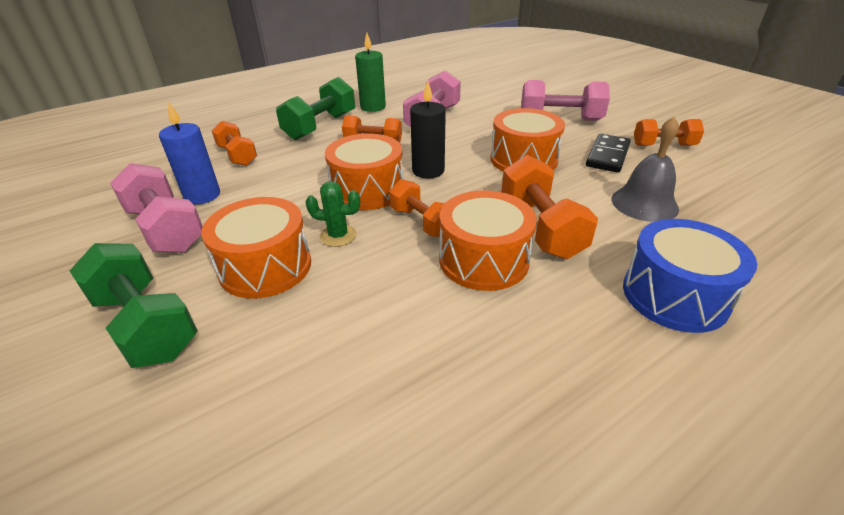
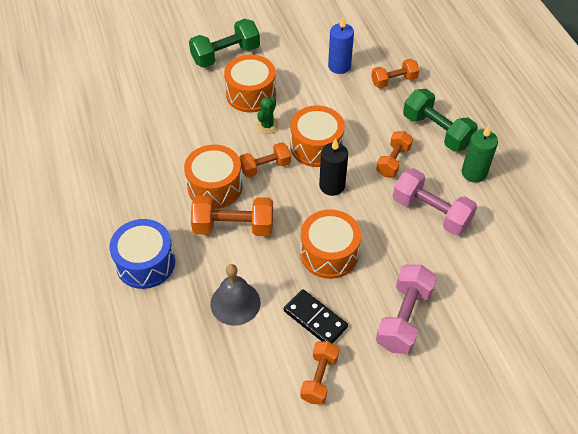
camera: 105 degrees right, 15 degrees up
(166, 229) = (305, 54): pink dumbbell -> none

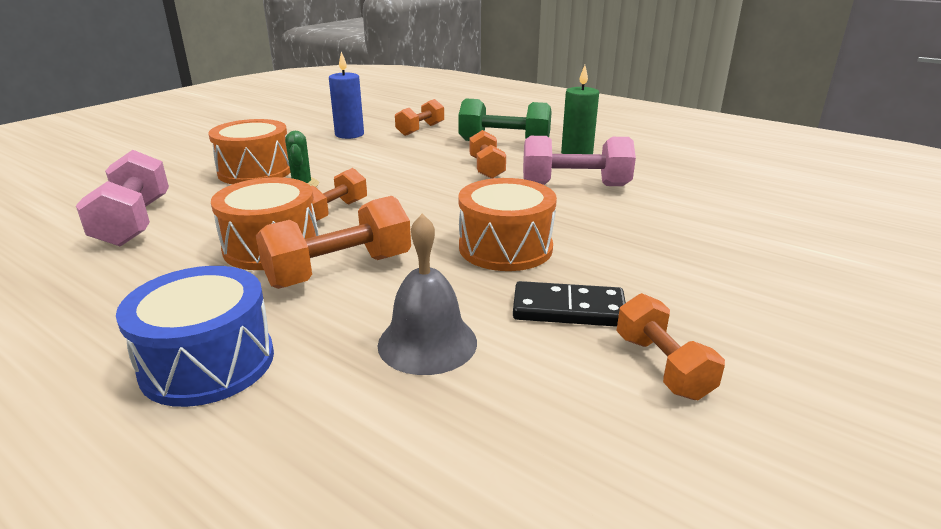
camera: 35 degrees left, 25 degrees down
(225, 55) = (193, 156): green dumbbell -> none
(316, 146) = (384, 182): orange drum -> none
(332, 186) = (439, 200): black candle -> none
(404, 318) = (671, 263): pink dumbbell -> pink dumbbell (134, 222)

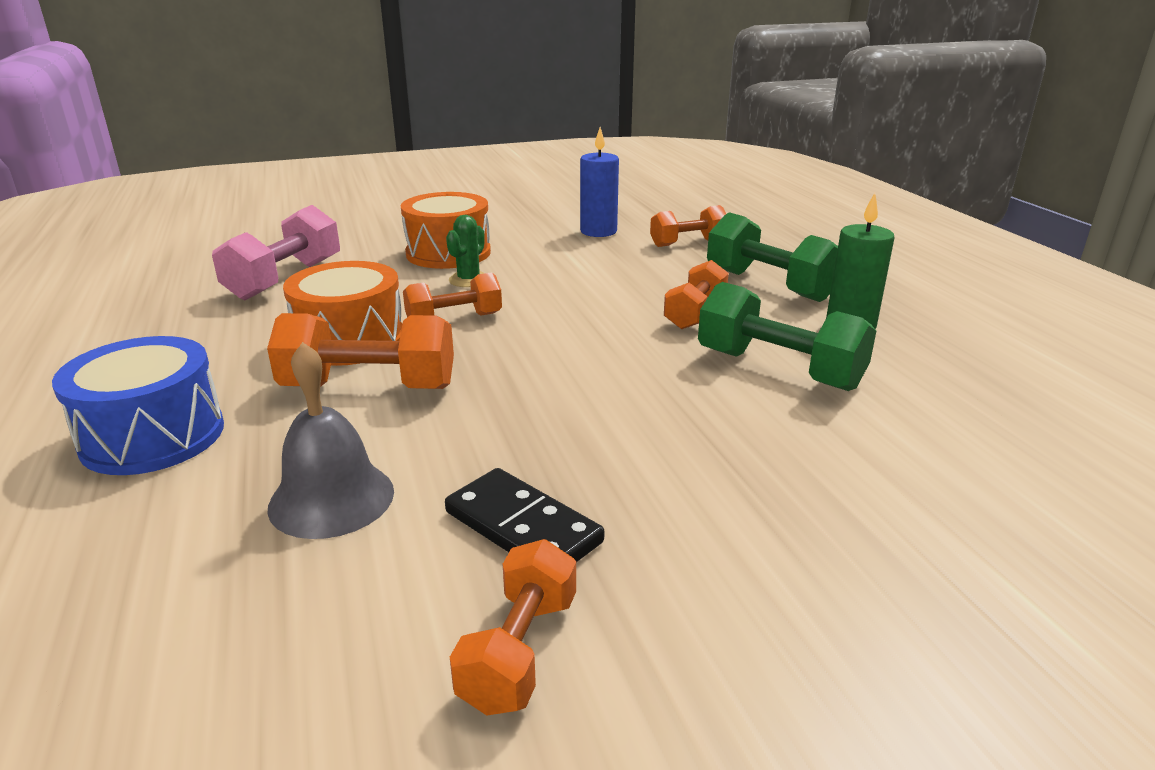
camera: 35 degrees right, 0 degrees up
(505, 247) = (566, 422): orange drum -> none
(575, 185) = (778, 369): pink dumbbell -> green dumbbell

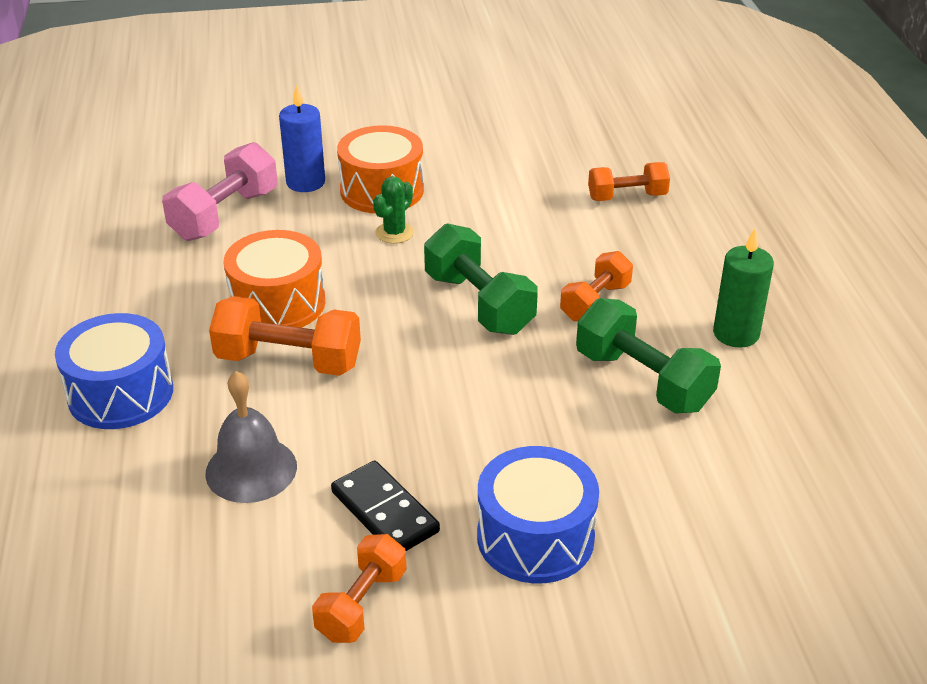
camera: 10 degrees right, 10 degrees up
(454, 319) = (372, 286): orange dumbbell -> none
(598, 231) = (540, 169): blue candle -> blue candle (305, 182)
(732, 533) = (535, 537): none -> blue drum
(769, 285) = (683, 269): green dumbbell -> green dumbbell (479, 303)

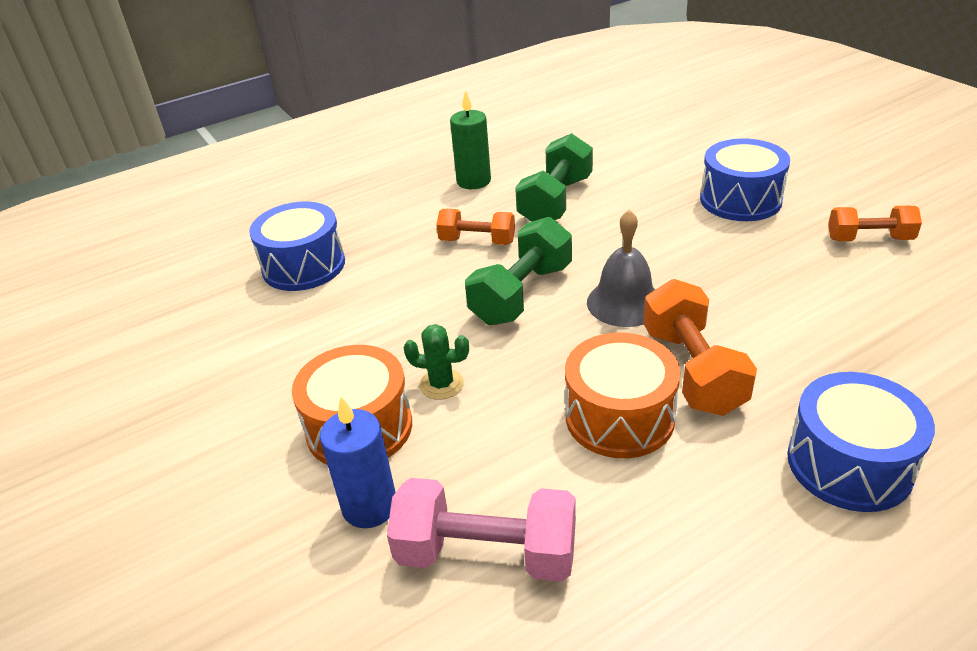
camera: 110 degrees left, 0 degrees up
(251, 469) = (830, 333): grey bell -> grey bell (624, 302)
(384, 512) = (790, 258): black domino -> none
(627, 197) = (304, 266): orange dumbbell -> blue drum

